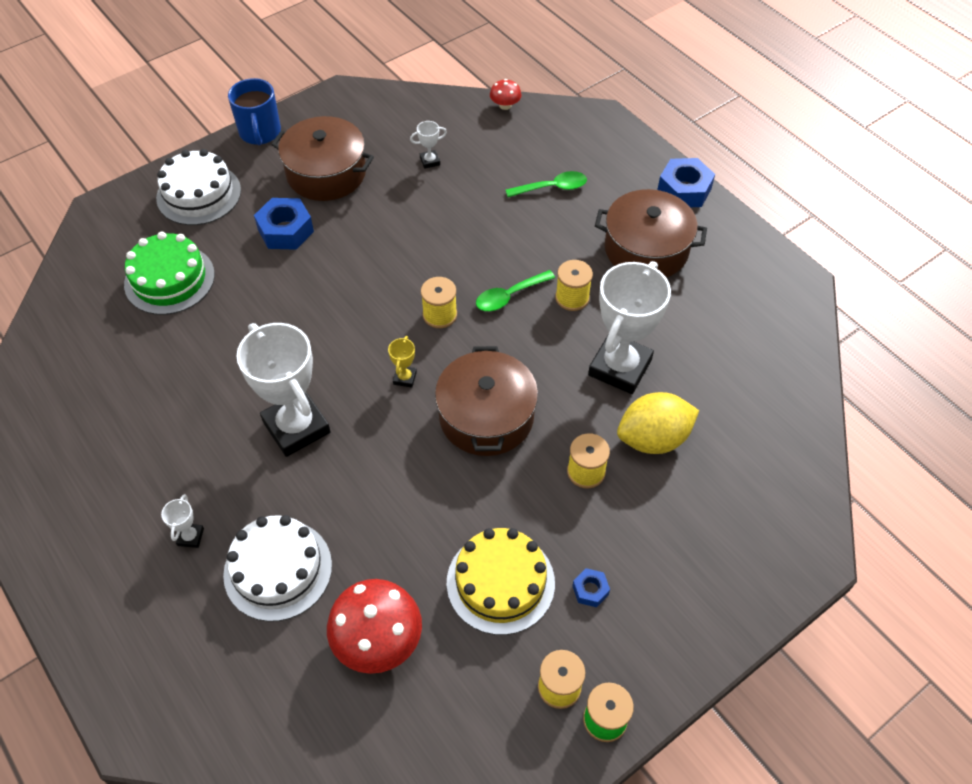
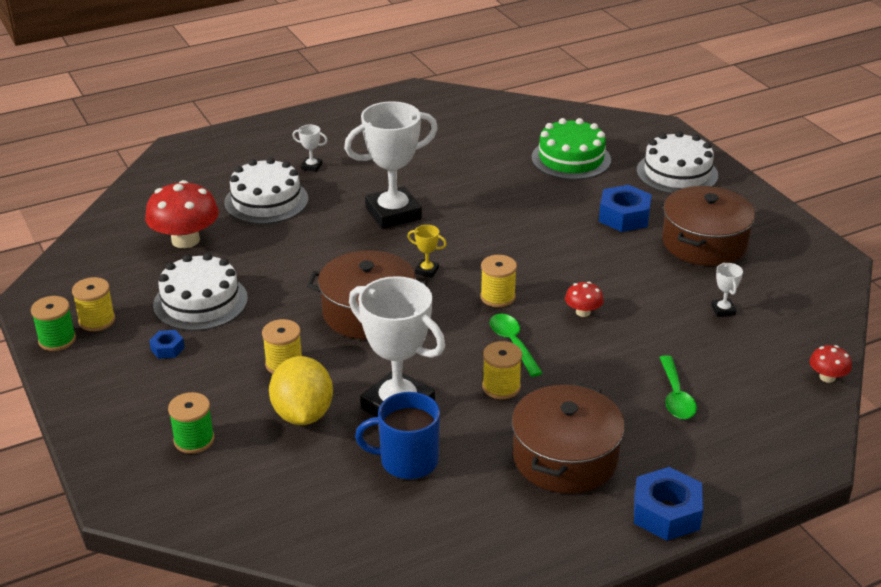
camera: 100 degrees right, 20 degrees down
(260, 133) = (766, 207): blue mug -> blue mug (407, 461)
(451, 251) = (583, 312): none -> red mushroom
(500, 582) = (200, 302): yellow cake -> white cake
(716, 520) = (194, 440): none -> green spool

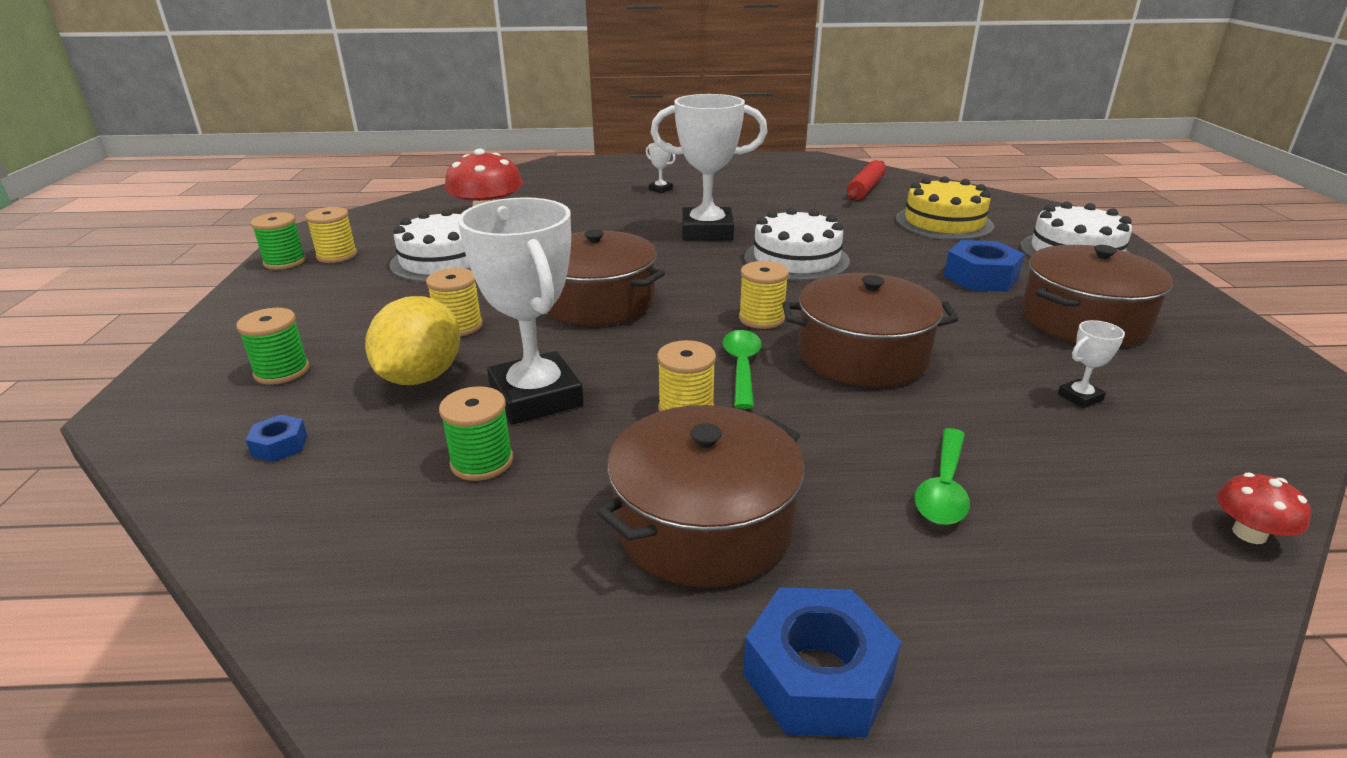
camera: 25 degrees right, 5 degrees down
(167, 349) = (366, 289): blue nut -> blue nut (280, 446)
(266, 201) = (592, 204): white cake -> white cake (796, 259)
(407, 461) = (482, 462): blue mug -> green spool
(427, 271) = (699, 280): yellow trophy -> none
(487, 127) = (865, 188): none -> red rolling pin
(571, 159) = (944, 222): green cake -> yellow cake
(583, 312) = (862, 355): red mushroom -> brown pot
(723, 310) = (1080, 397): white trophy -> white trophy turned 45 degrees clockwise

